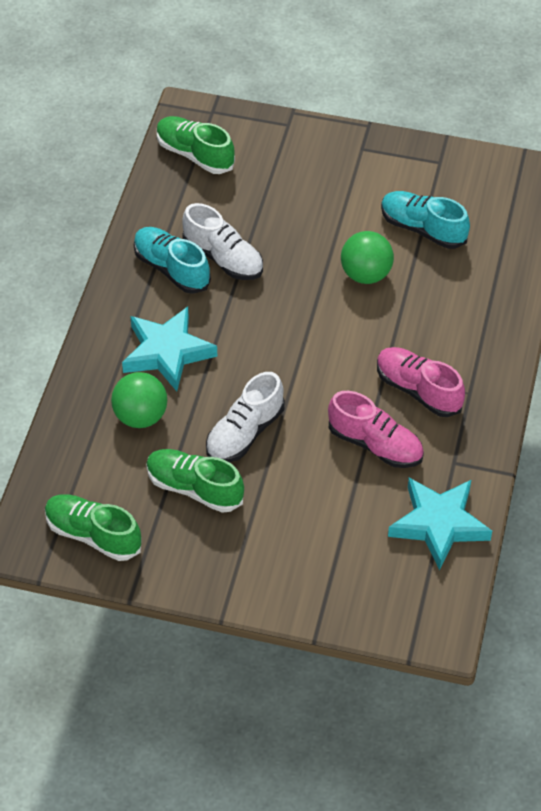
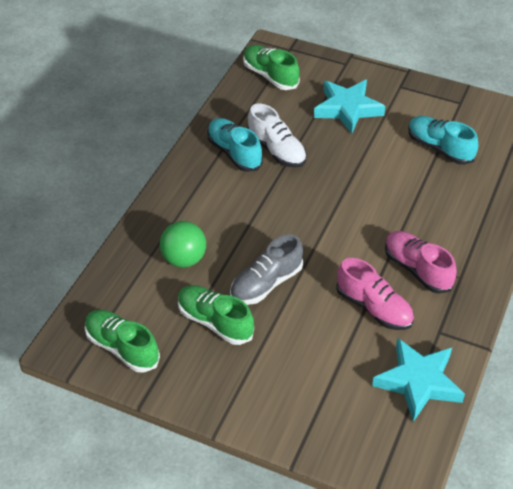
camera: 10 degrees right, 5 degrees down
(167, 352) = (217, 213): turquoise star -> turquoise star (347, 109)
(245, 433) = (266, 283): white shoe -> grey shoe
(366, 274) = (388, 176): green ball -> none

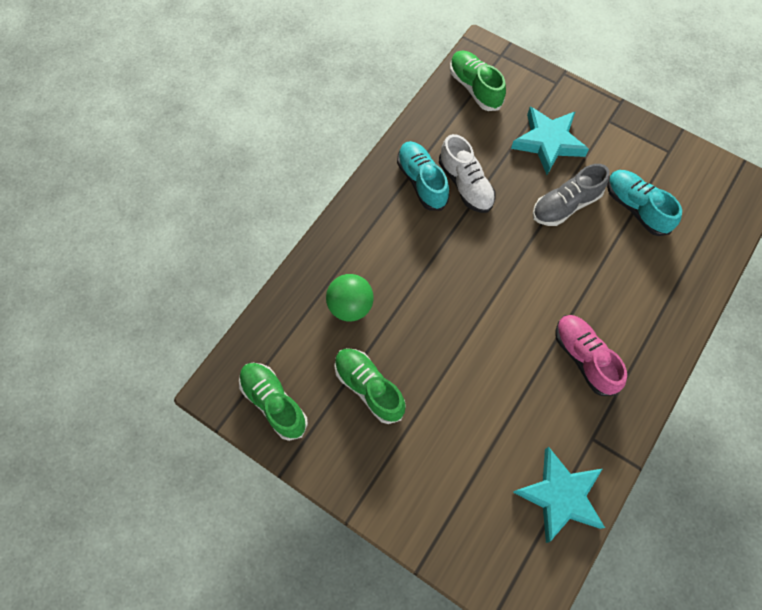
camera: 10 degrees right, 20 degrees up
(266, 283) = (427, 350): grey shoe -> grey shoe (565, 205)
(374, 308) = (531, 398): pink shoe -> none

